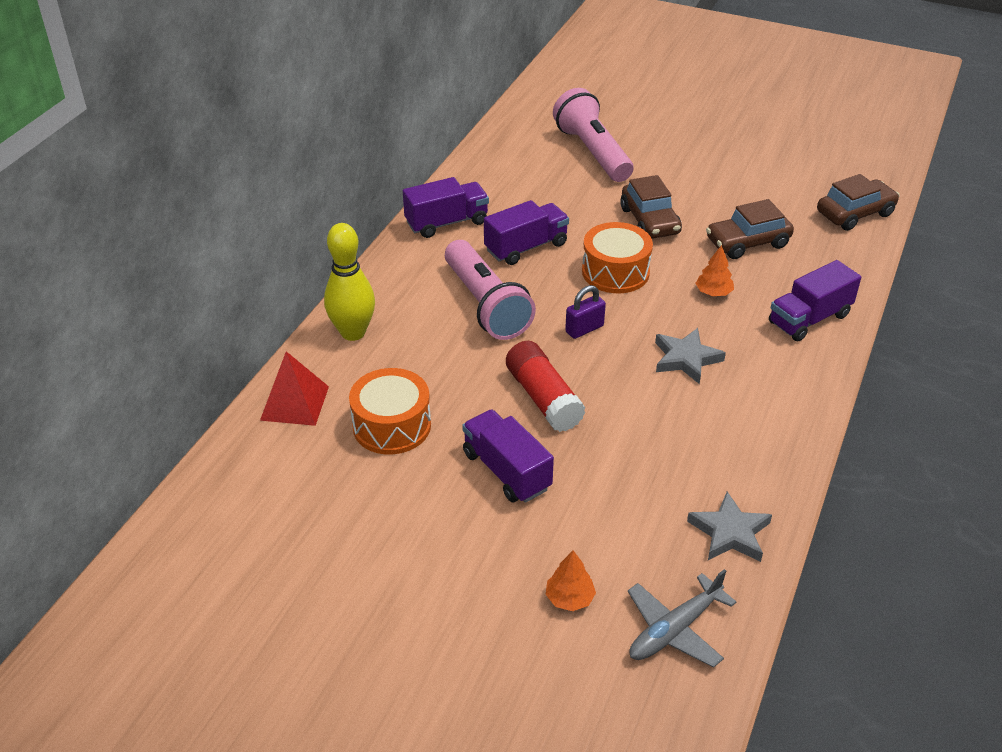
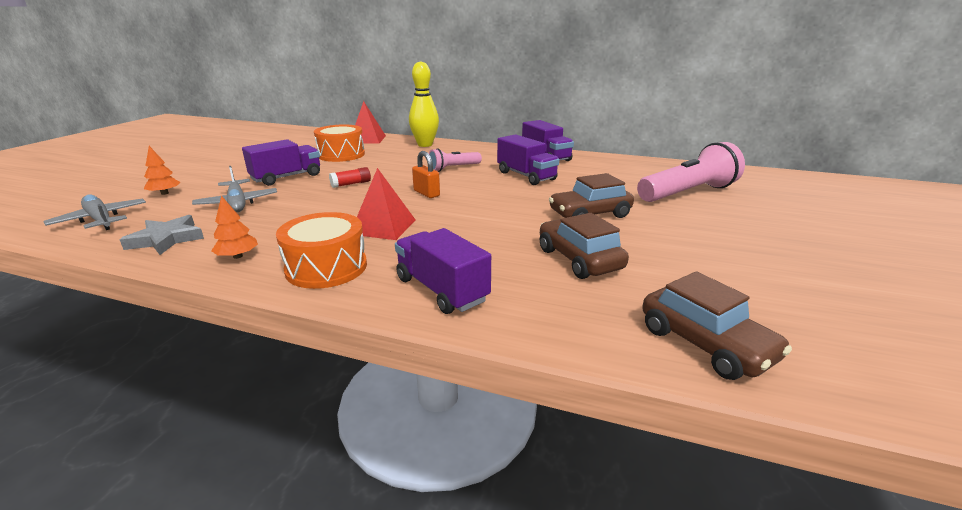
camera: 85 degrees right, 15 degrees down
(485, 305) = (453, 168): pink flashlight -> pink flashlight, size x0.55
(543, 398) = (351, 184): red glue stick -> red glue stick, size x0.53
(584, 329) = (426, 193): purple padlock -> orange padlock
(613, 499) = (237, 203): none -> grey plane
(615, 272) = (503, 202): orange drum -> orange drum (326, 267)
(686, 359) = (383, 227): grey star -> red pyramid
(713, 292) = (482, 240): orange tree -> orange tree (237, 256)

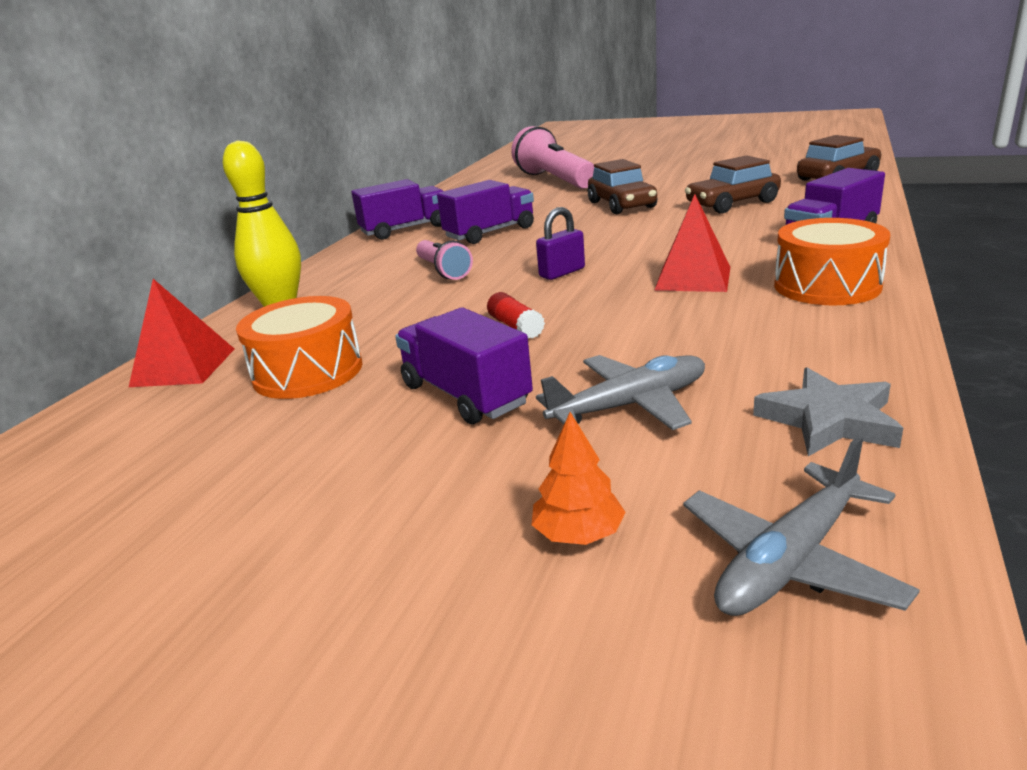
camera: 85 degrees left, 0 degrees up
(237, 256) = (841, 341): orange tree -> none
(426, 193) = (562, 273): orange padlock -> purple padlock

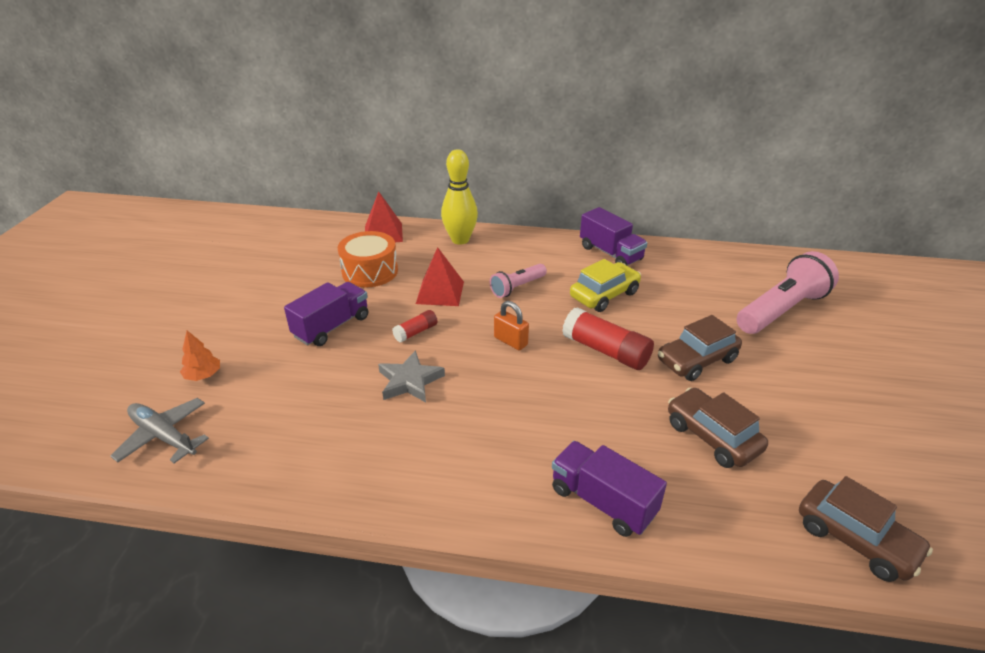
camera: 75 degrees right, 10 degrees up
(490, 233) = (604, 295): purple truck -> yellow car
(562, 273) = (510, 341): purple padlock -> orange padlock
(596, 233) = (606, 351): none -> red glue stick
(629, 405) = (305, 384): grey plane -> none
(693, 278) = (495, 408): red pyramid -> red pyramid (440, 292)
(827, 286) = (472, 484): orange drum -> none
(829, 420) = (269, 461): grey star -> grey star (410, 381)

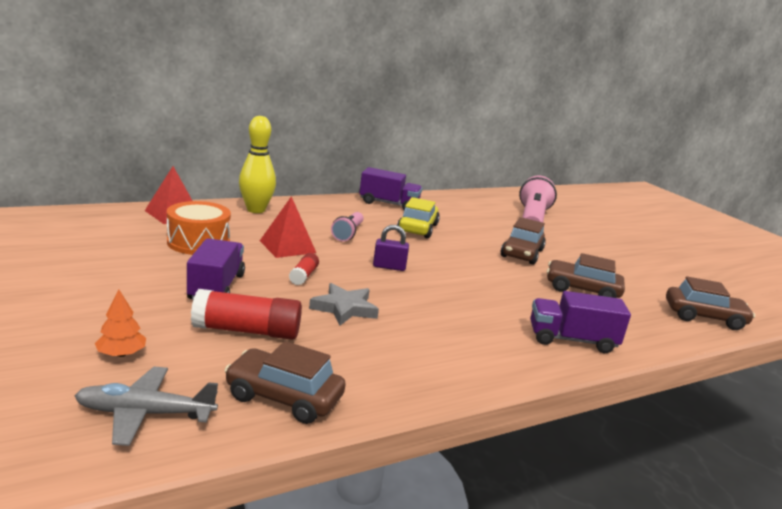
camera: 40 degrees left, 15 degrees down
(260, 459) = (284, 397): none -> brown car
(510, 341) = (389, 267): orange padlock -> purple padlock
(606, 351) = (462, 259): red glue stick -> red glue stick (247, 331)

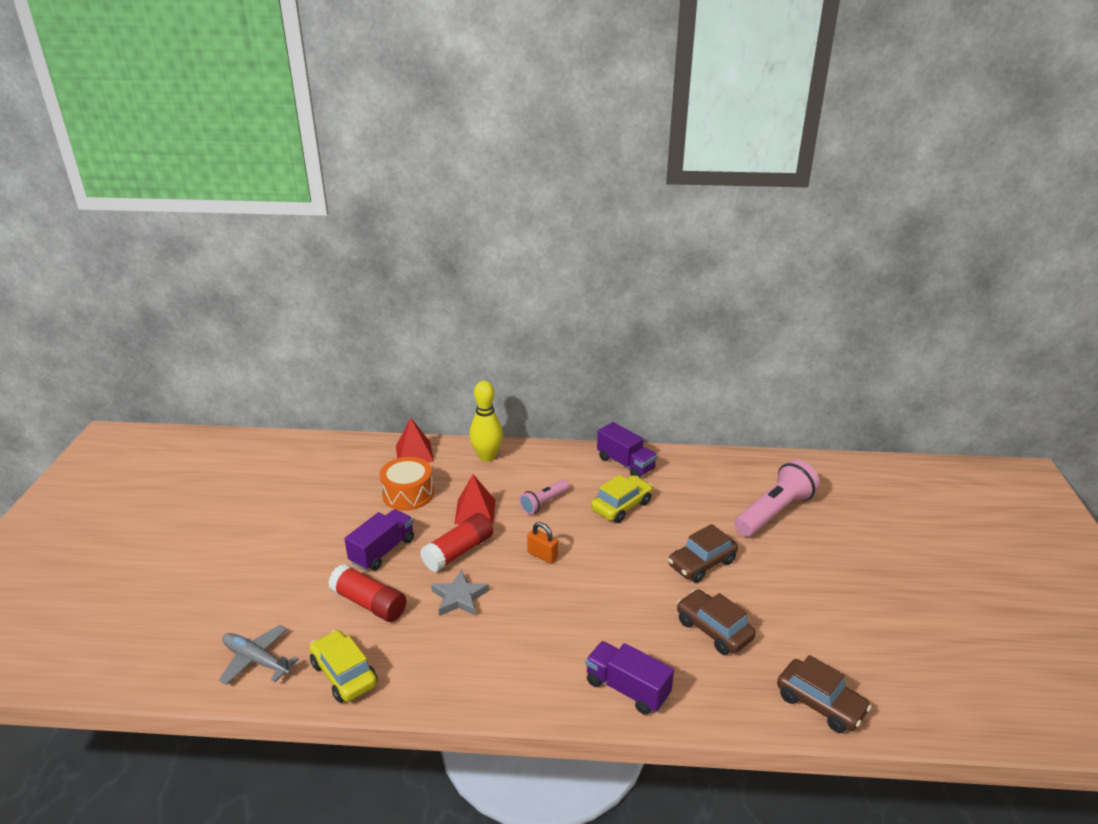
camera: 35 degrees right, 10 degrees up
(121, 354) = (277, 604): orange tree -> none
(284, 397) = (344, 674): brown car -> yellow car
(303, 276) = (458, 552): red glue stick -> red glue stick, size x1.88
(389, 267) = (542, 555): purple padlock -> orange padlock

